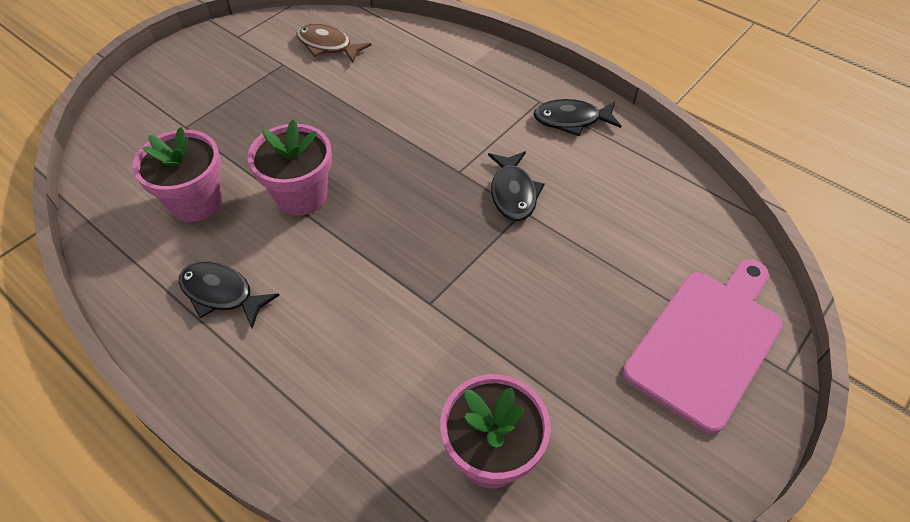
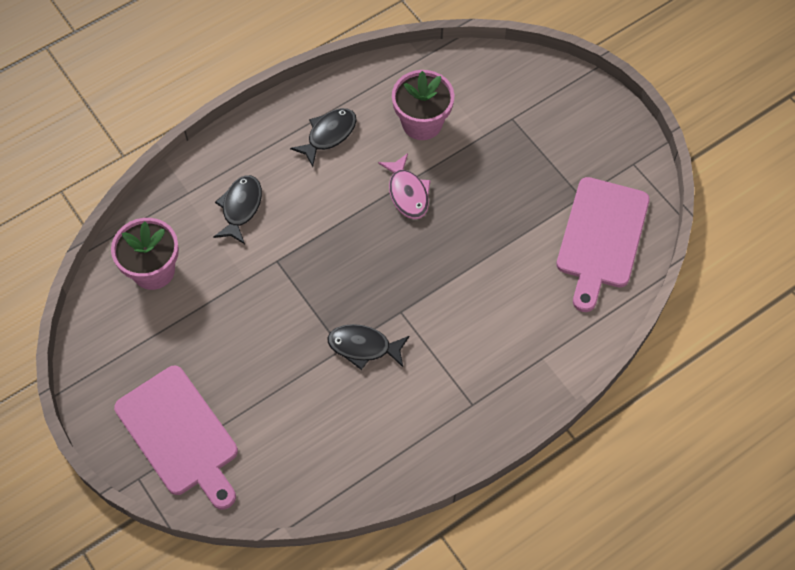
camera: 105 degrees right, 10 degrees up
(301, 196) = (407, 193): pink flower pot -> pink fish
(328, 45) = (601, 238): brown fish -> pink cutting board
(571, 120) = (438, 424): black fish -> black fish (241, 208)

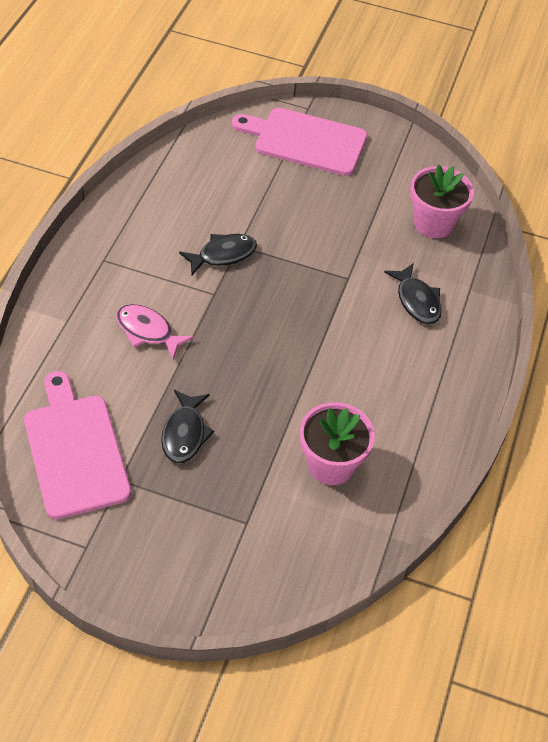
camera: 140 degrees right, 10 degrees down
(329, 135) = (405, 402): black fish -> black fish (184, 433)
(407, 193) = (289, 390): pink fish -> pink fish (148, 331)

